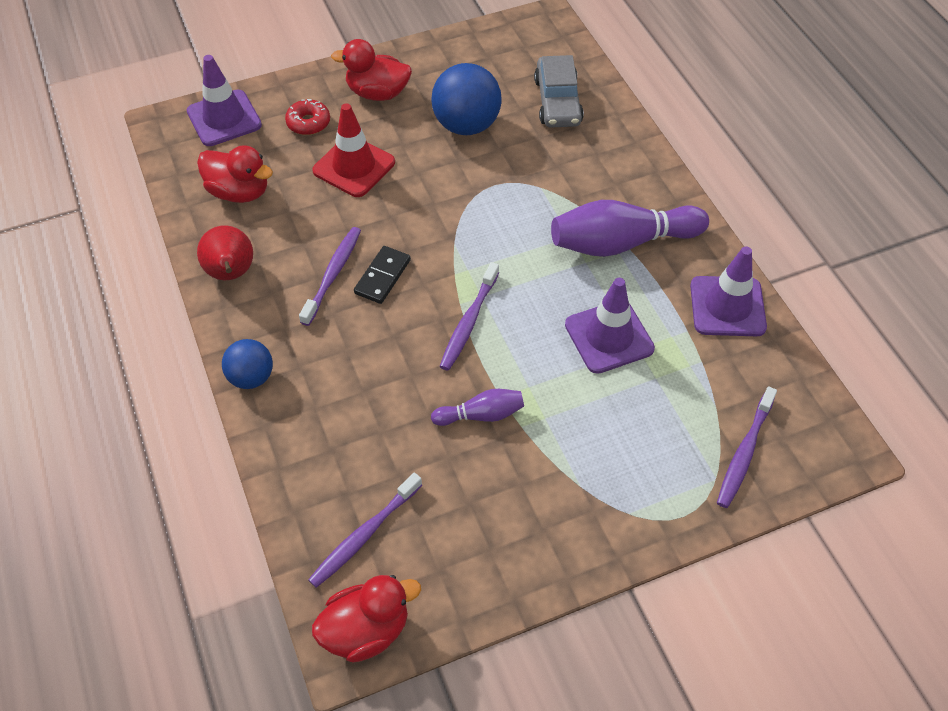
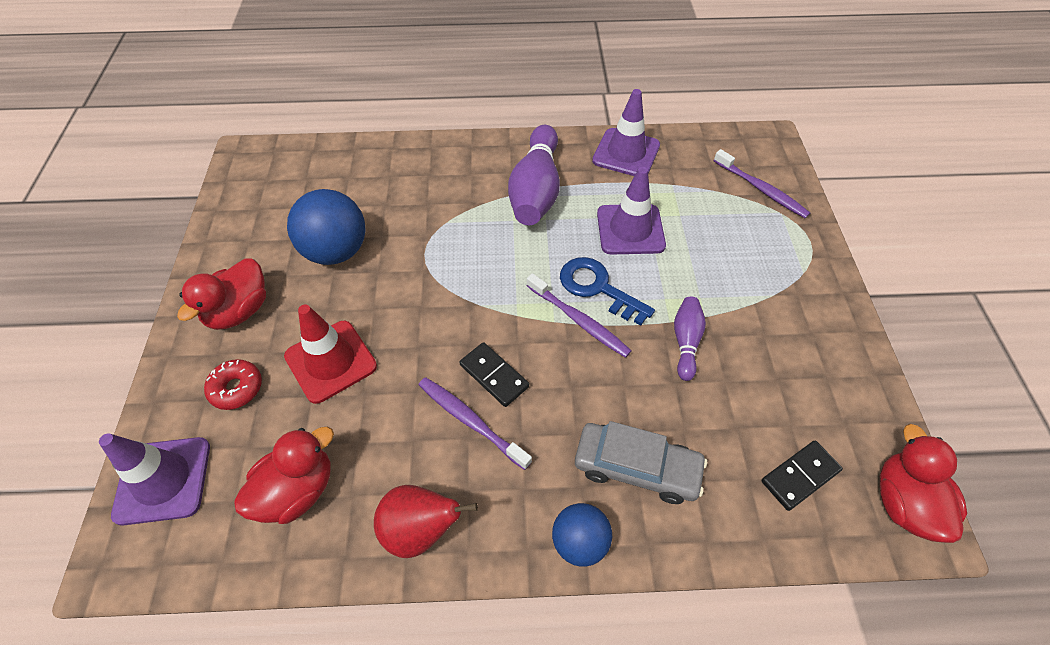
camera: 70 degrees left, 0 degrees up
(365, 535) = (800, 476): purple toothbrush -> black domino
(515, 327) = (597, 288): none -> blue key
(557, 101) = (352, 179): grey car -> grey car (636, 468)

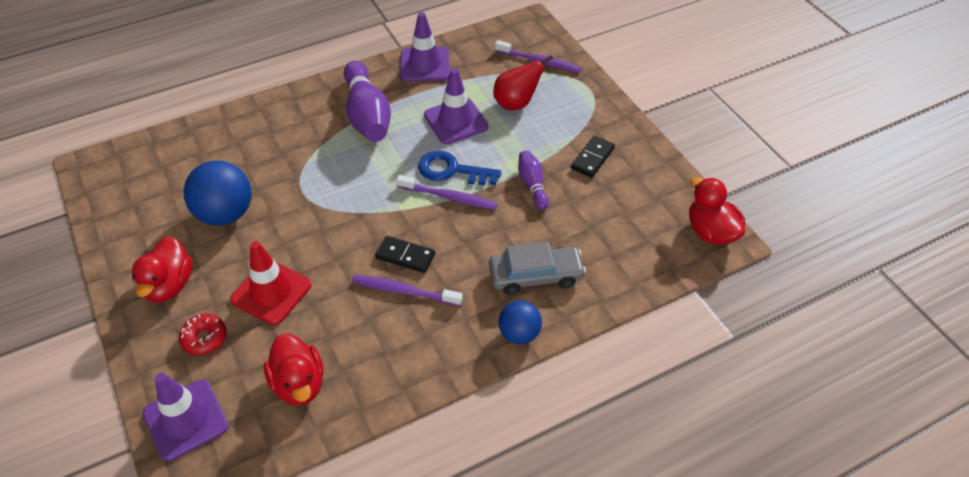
camera: 25 degrees left, 5 degrees down
(297, 490) = (299, 384): red duck -> red duck turned 135 degrees clockwise
(420, 530) = (406, 371): red pear -> red pear (516, 103)
(800, 476) = (642, 241): black domino -> black domino (592, 158)

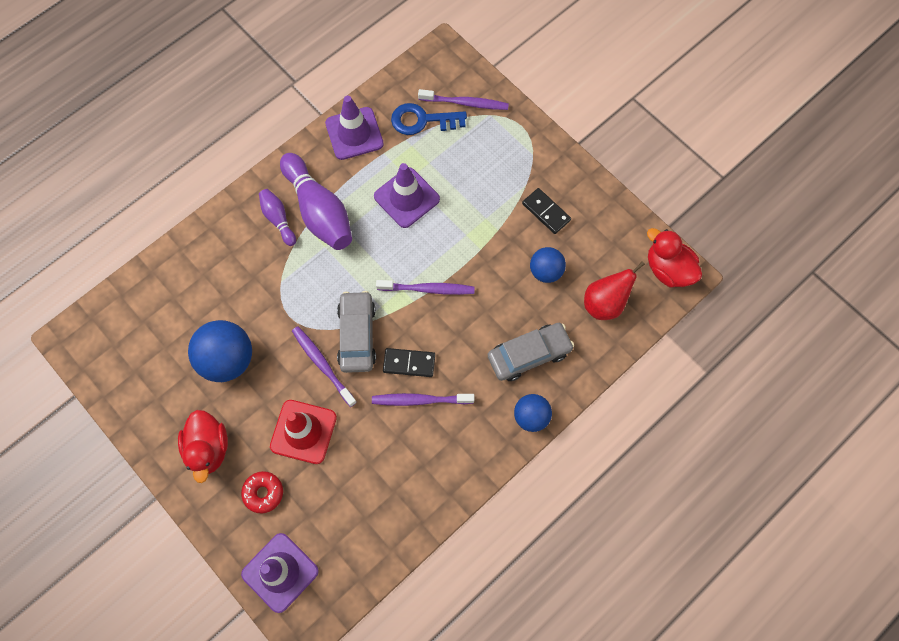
camera: 15 degrees left, 20 degrees up
(299, 384) = (362, 514): red duck -> none
(316, 238) = (323, 365): none -> purple toothbrush
(362, 221) = (357, 335): none -> grey car
(451, 170) = (421, 257): blue key -> blue key (422, 120)
(516, 103) = (458, 162): red pear -> red pear (605, 303)
(532, 185) = (499, 256): purple bowling pin -> purple bowling pin (278, 219)
(577, 207) = (545, 271): none -> blue ball
(592, 158) = (546, 212): black domino -> black domino turned 60 degrees counterclockwise

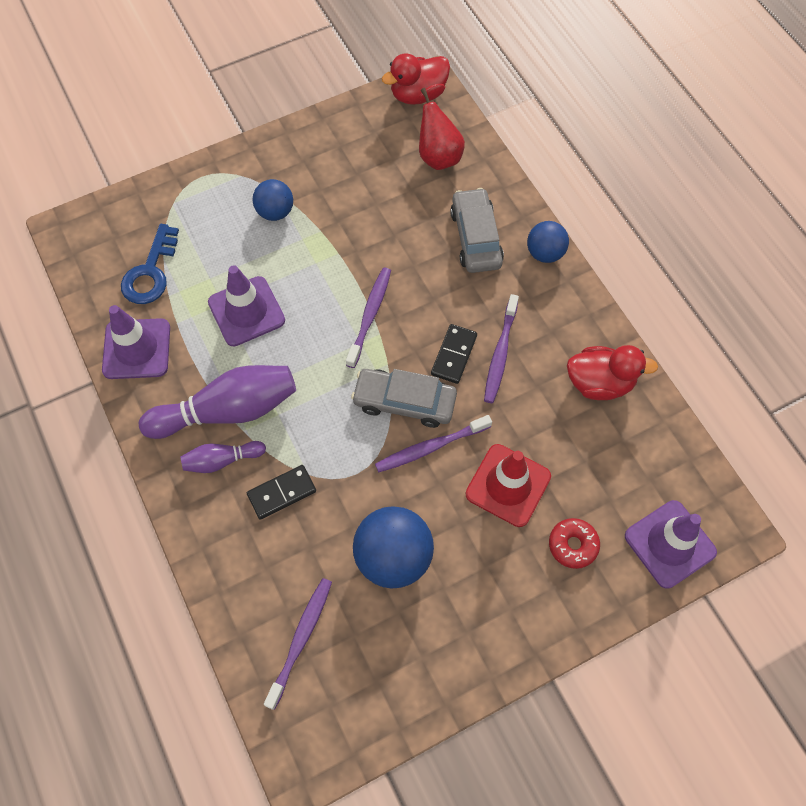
camera: 75 degrees left, 5 degrees down
(208, 448) = (504, 601): red duck -> red duck (599, 383)
(465, 103) = (147, 223): purple toothbrush -> purple toothbrush (300, 640)
(545, 271) = (385, 199): blue ball -> blue ball (275, 212)
(546, 212) = (315, 181): black domino -> black domino (282, 493)

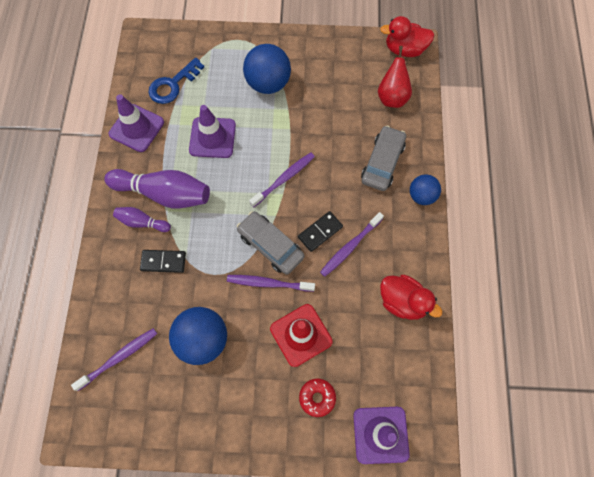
camera: 30 degrees right, 5 degrees up
(275, 212) = (268, 83): blue ball -> blue ball, size x1.66

